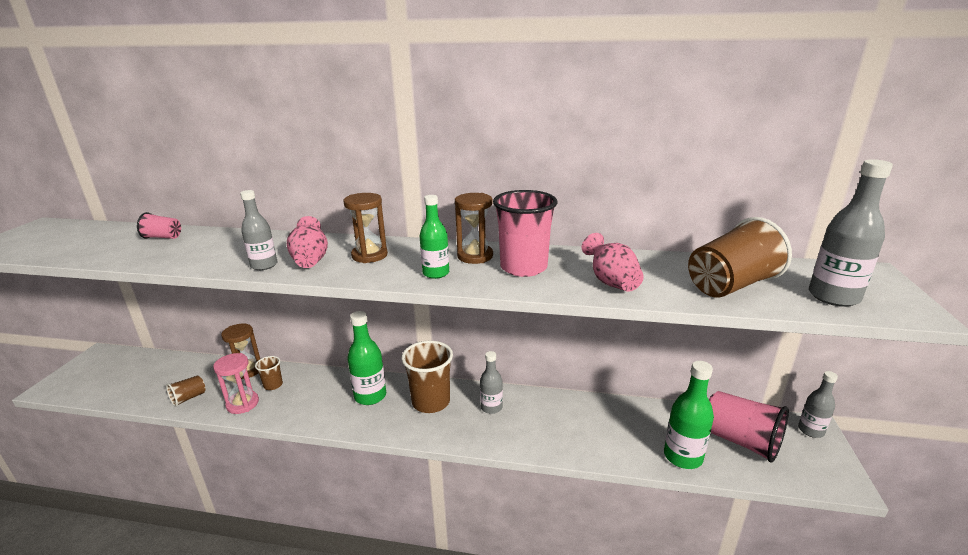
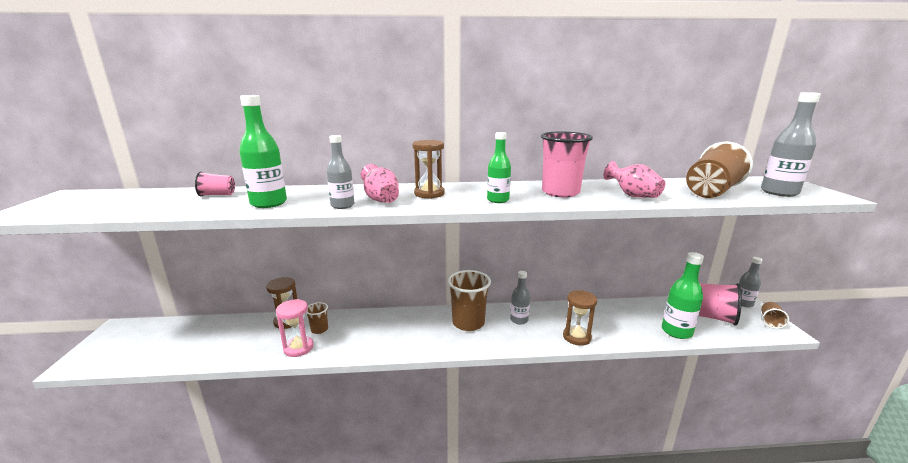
camera: 15 degrees left, 5 degrees down
(189, 398) = (240, 351): brown cup -> brown cup (770, 321)
(370, 396) = (414, 326): green bottle -> green bottle (269, 203)
(475, 256) = (515, 189): brown hourglass -> brown hourglass (577, 337)

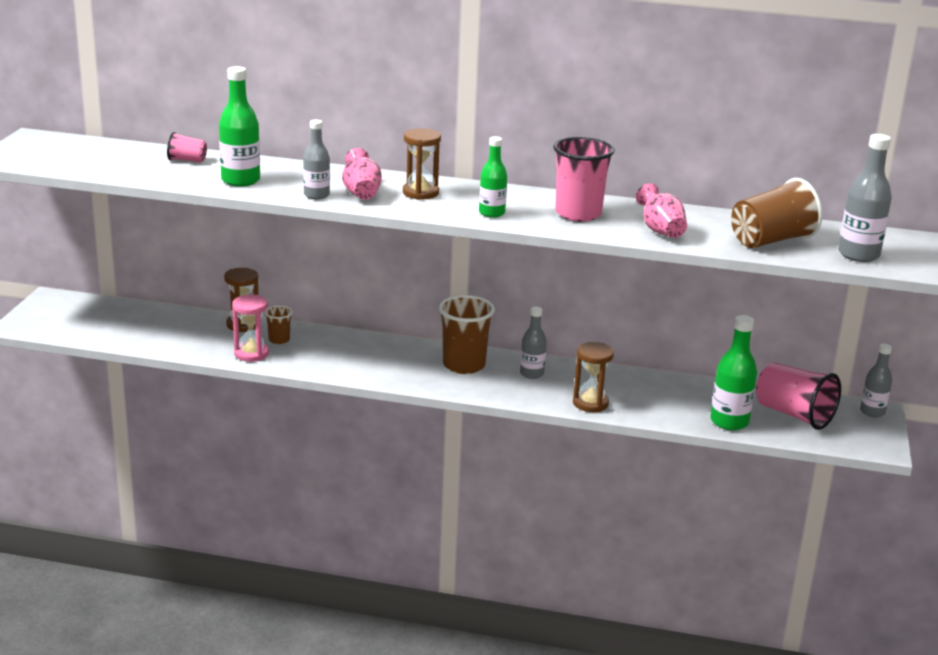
camera: 15 degrees right, 5 degrees up
(770, 321) = (878, 436): brown cup -> none

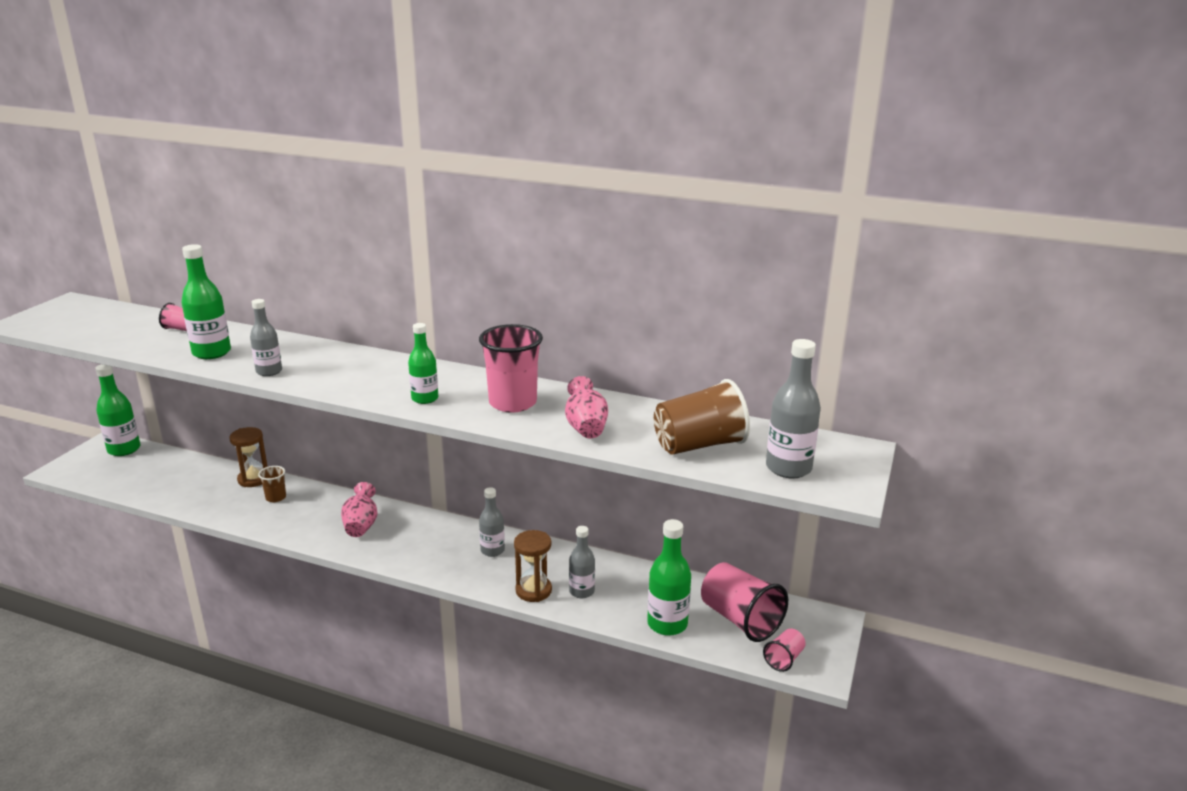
camera: 10 degrees right, 0 degrees up
(77, 304) = (124, 449): none -> green bottle
(251, 354) = (241, 511): pink hourglass -> none
(361, 193) = (314, 371): pink vase -> pink vase (361, 525)
(420, 193) = (372, 372): brown hourglass -> none
(464, 365) = (432, 536): brown cup -> none
(845, 441) = (784, 659): none -> pink cup
(872, 412) = (827, 621): grey bottle -> grey bottle (581, 591)

